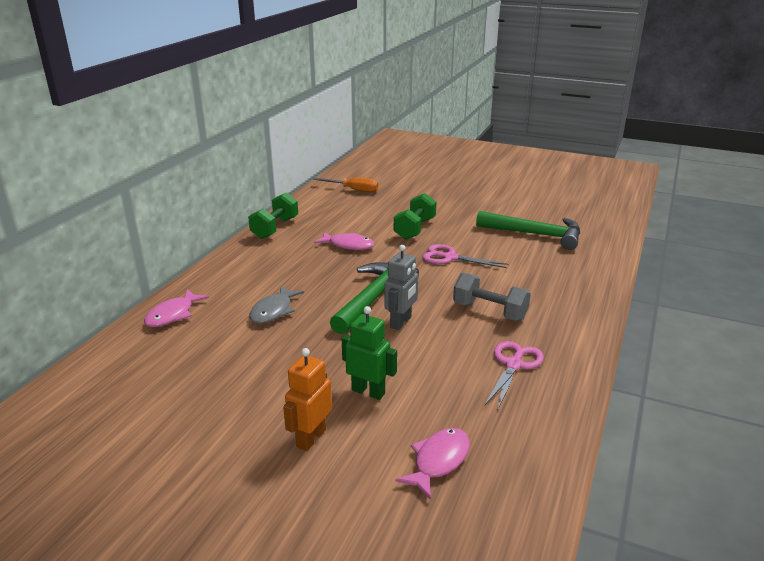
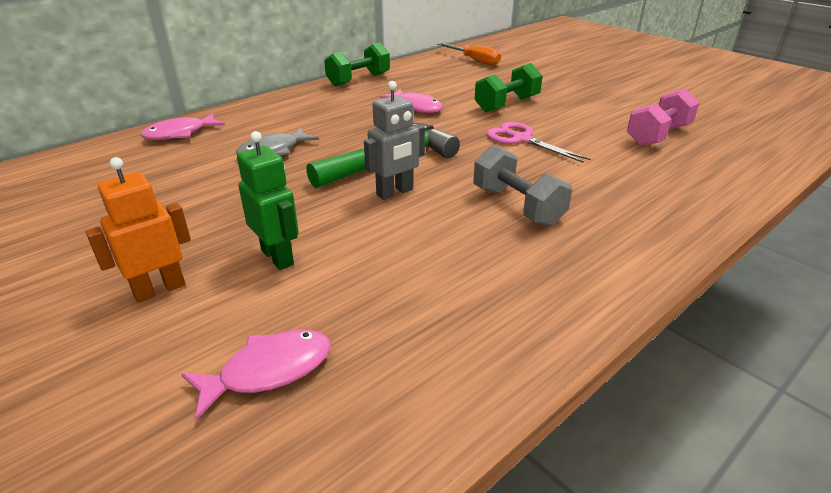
camera: 25 degrees right, 5 degrees up
(513, 365) = (490, 278): pink scissors -> none
(535, 234) = (658, 135): green hammer -> pink dumbbell

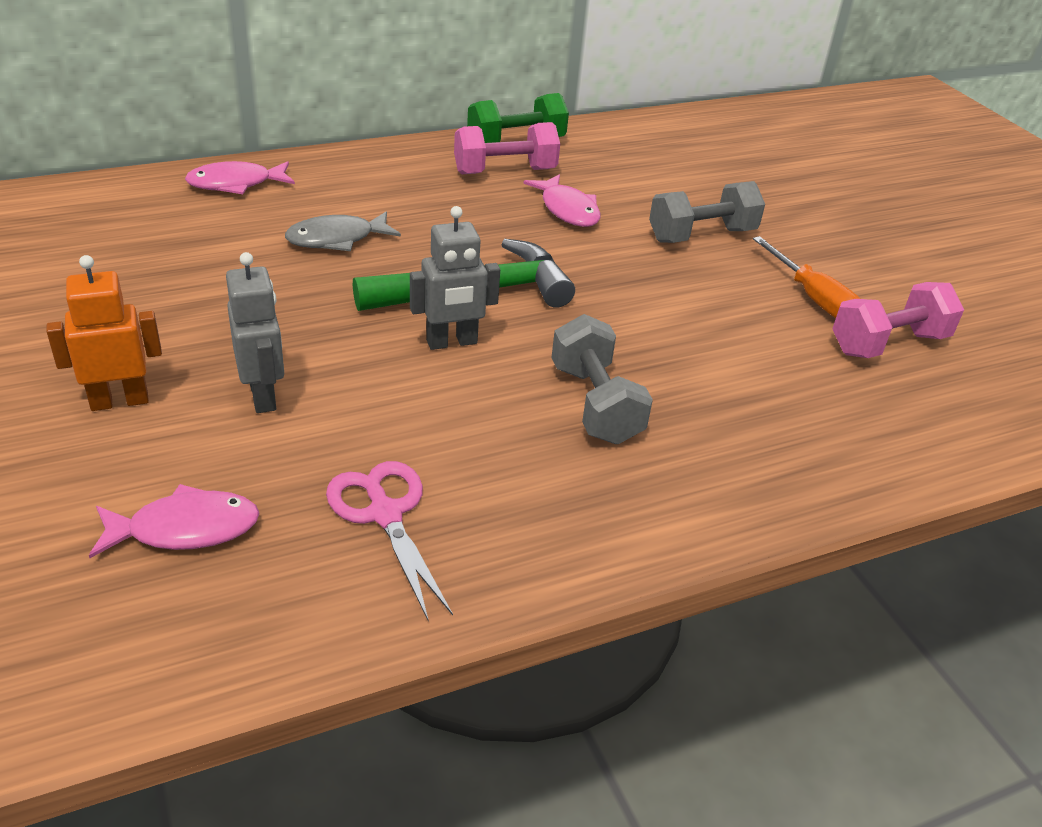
camera: 15 degrees right, 5 degrees up
(278, 257) = (263, 395): green robot -> grey robot
(362, 95) = (505, 171): none -> pink dumbbell
(474, 60) = (711, 141): orange screwdriver -> orange screwdriver (812, 297)
(506, 104) = (701, 235): green dumbbell -> grey dumbbell
(521, 139) = (679, 301): pink scissors -> pink scissors (385, 514)

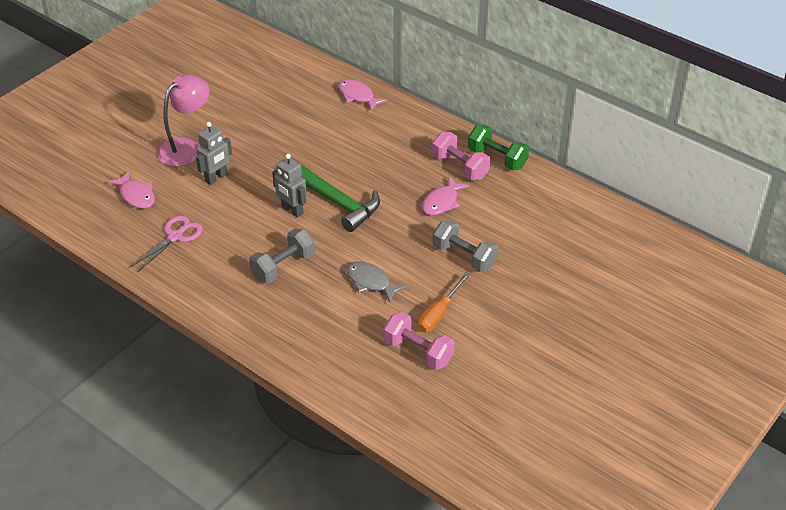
camera: 65 degrees right, 5 degrees up
(119, 401) = (186, 147): orange robot -> pink lamp
(337, 239) = (340, 145): grey fish -> grey fish (370, 282)

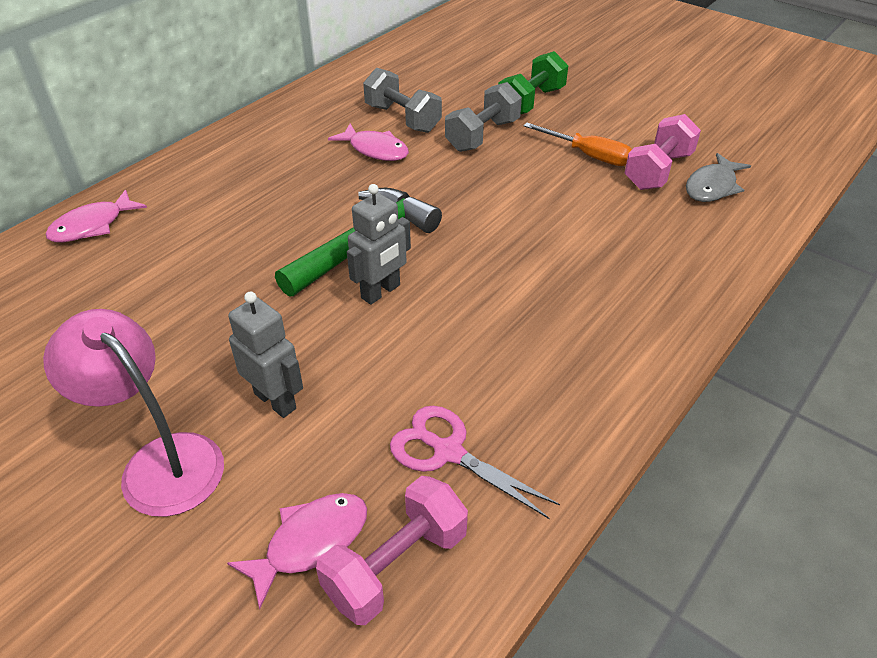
camera: 90 degrees left, 0 degrees up
(283, 266) = (518, 296): grey dumbbell -> grey dumbbell (402, 119)
(370, 282) = (540, 209): grey fish -> grey fish (712, 186)
(460, 167) = (303, 135): pink dumbbell -> pink dumbbell (396, 565)
(497, 158) = (292, 107): green dumbbell -> green dumbbell (531, 102)

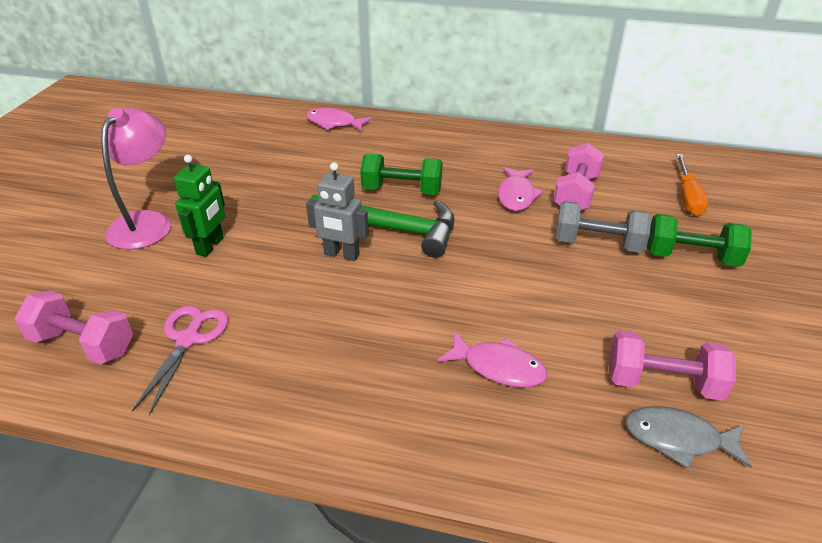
camera: 65 degrees right, 5 degrees down
(275, 401) = (210, 246): grey robot -> green robot
(299, 216) = (402, 190): none -> green dumbbell
(310, 542) = (96, 301): pink fish -> pink fish (498, 367)
(402, 119) = (575, 194): grey dumbbell -> pink dumbbell
(588, 155) = (636, 321): orange screwdriver -> orange screwdriver (687, 197)

